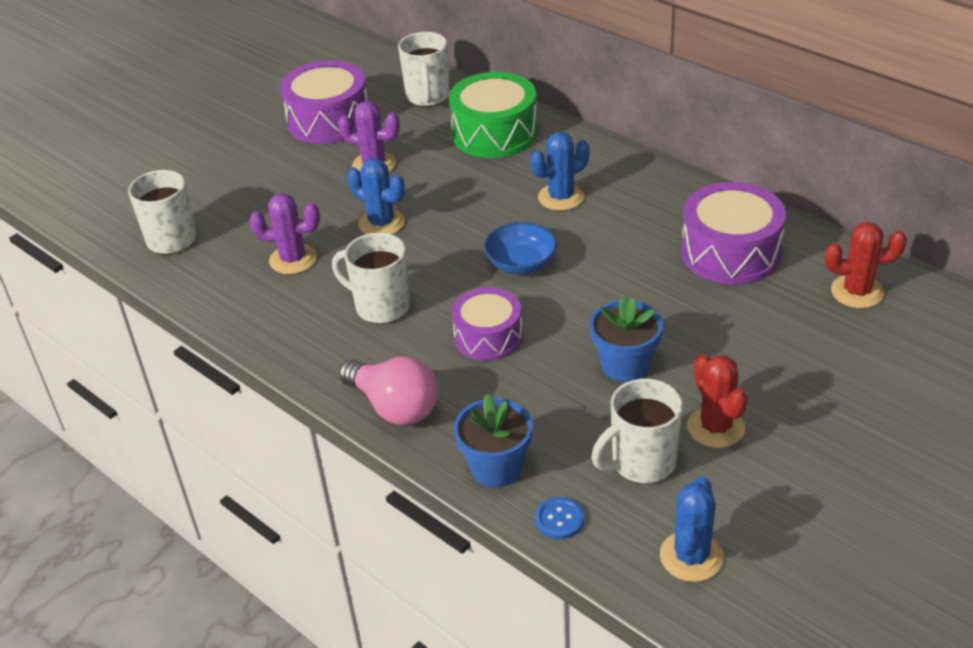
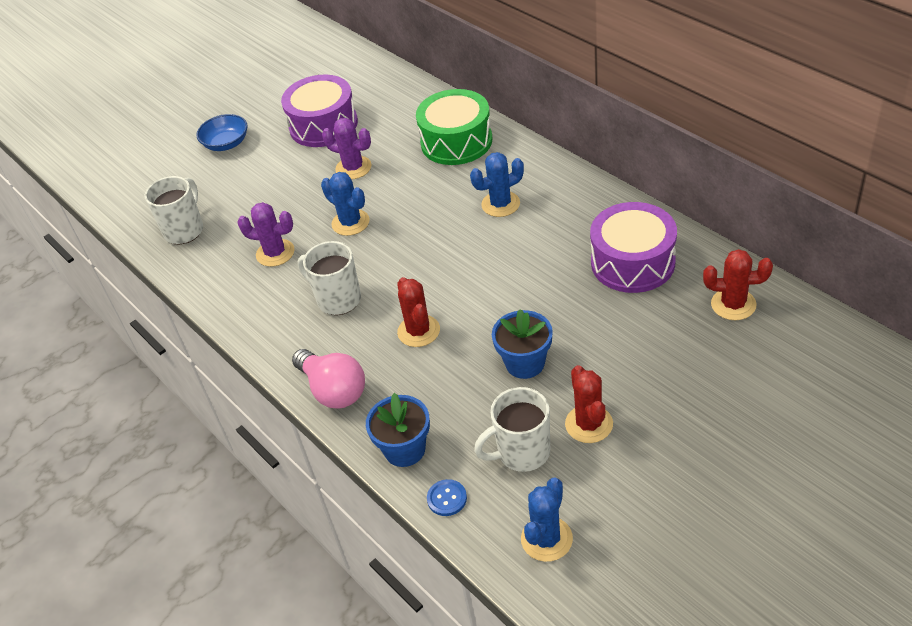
camera: 10 degrees right, 5 degrees up
(428, 97) = (407, 105): white mug -> none
(488, 337) = (418, 331): purple drum -> red cactus
(521, 263) = (457, 265): blue bowl -> blue bowl (226, 143)

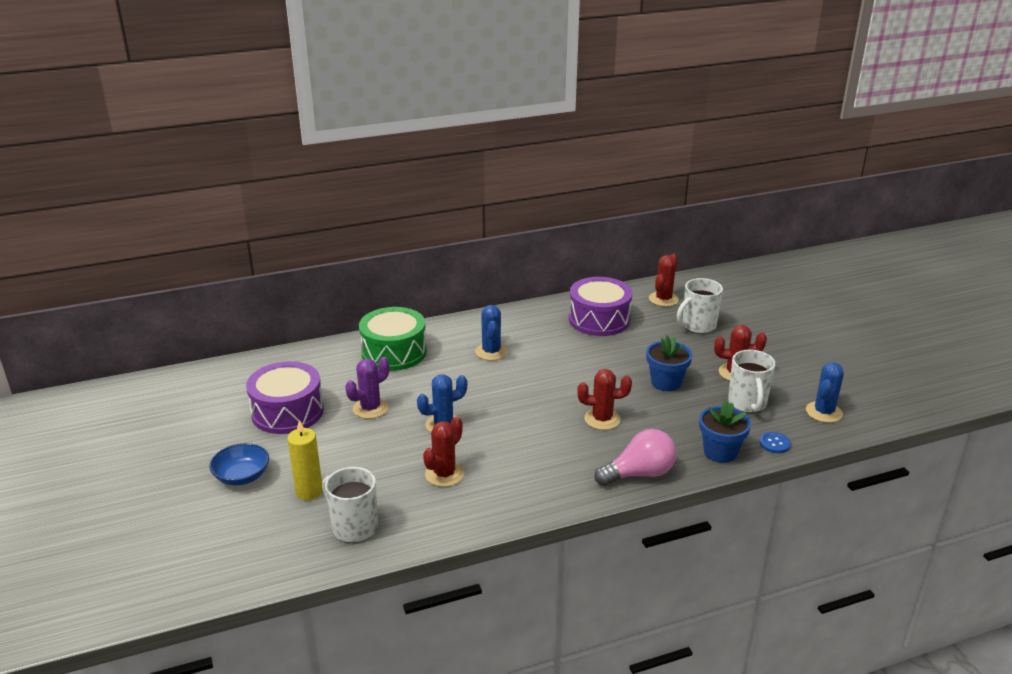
camera: 75 degrees left, 15 degrees down
(221, 186) = (309, 491): none -> yellow candle
(275, 253) = (444, 474): purple cactus -> red cactus
(337, 299) = (535, 451): white mug -> white mug (698, 326)
(546, 539) = (824, 412): blue cactus -> blue cactus turned 75 degrees clockwise

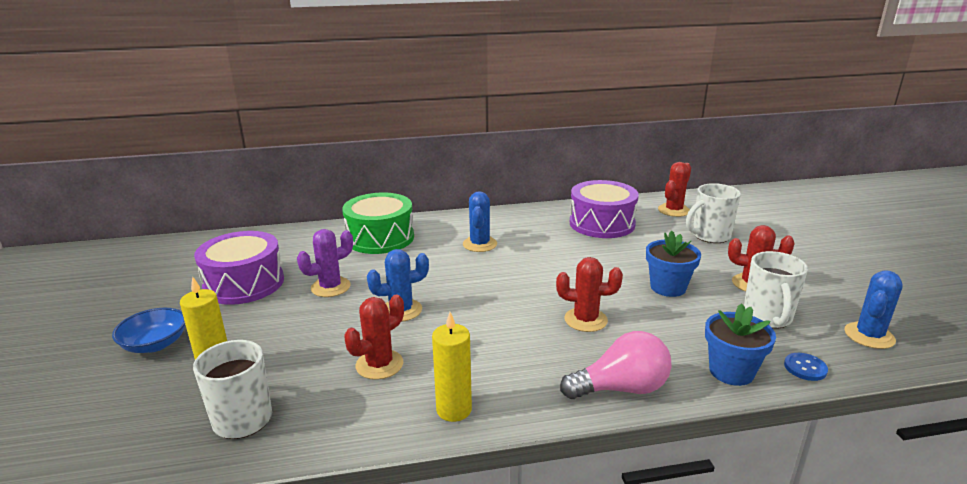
camera: 10 degrees right, 5 degrees down
(516, 503) = (454, 410): none -> yellow candle

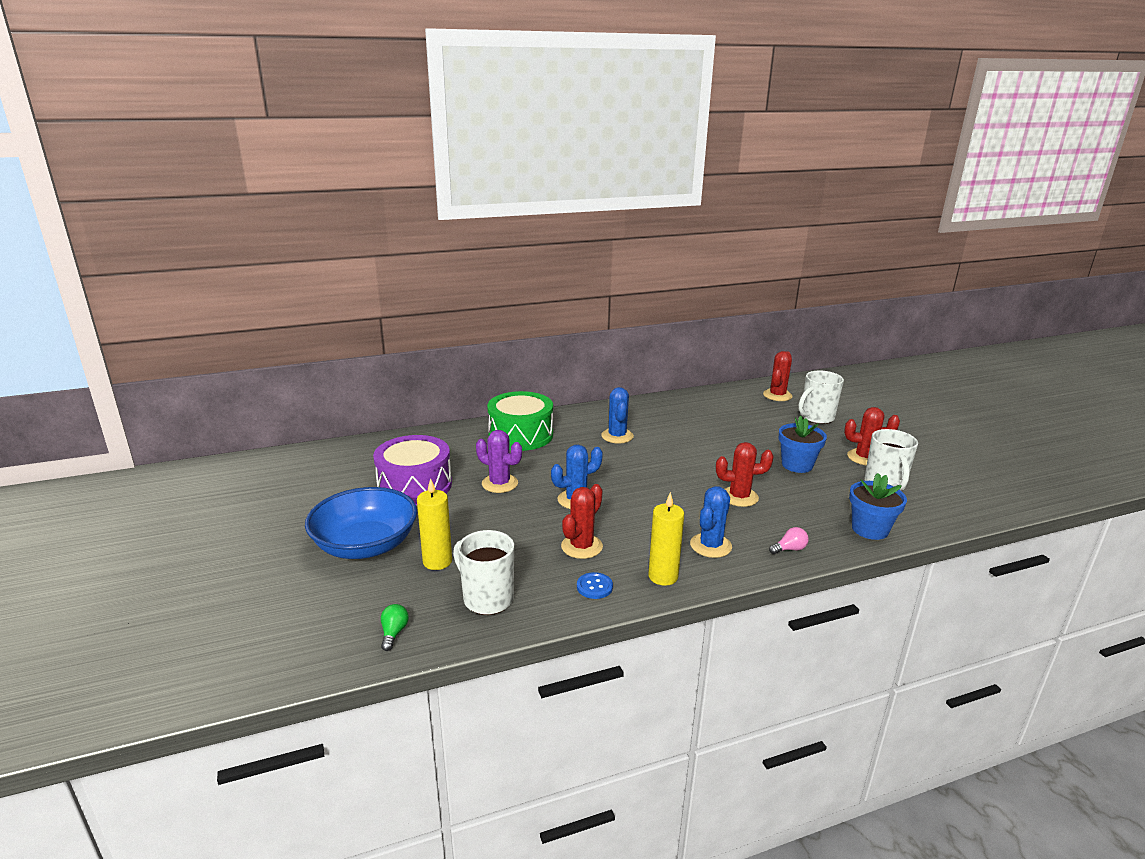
camera: 10 degrees left, 0 degrees up
(117, 451) = (394, 633): none -> green light bulb
(155, 344) = (365, 545): blue bowl -> blue bowl, size x1.73
(330, 287) = (499, 483): purple cactus -> purple cactus turned 75 degrees clockwise
(602, 223) = (719, 411): purple drum -> none
(621, 388) = (789, 549): pink light bulb -> pink light bulb, size x0.46
(805, 368) = (924, 522): blue button -> blue button (594, 587)
(869, 336) = (965, 494): blue cactus -> blue cactus (710, 545)

